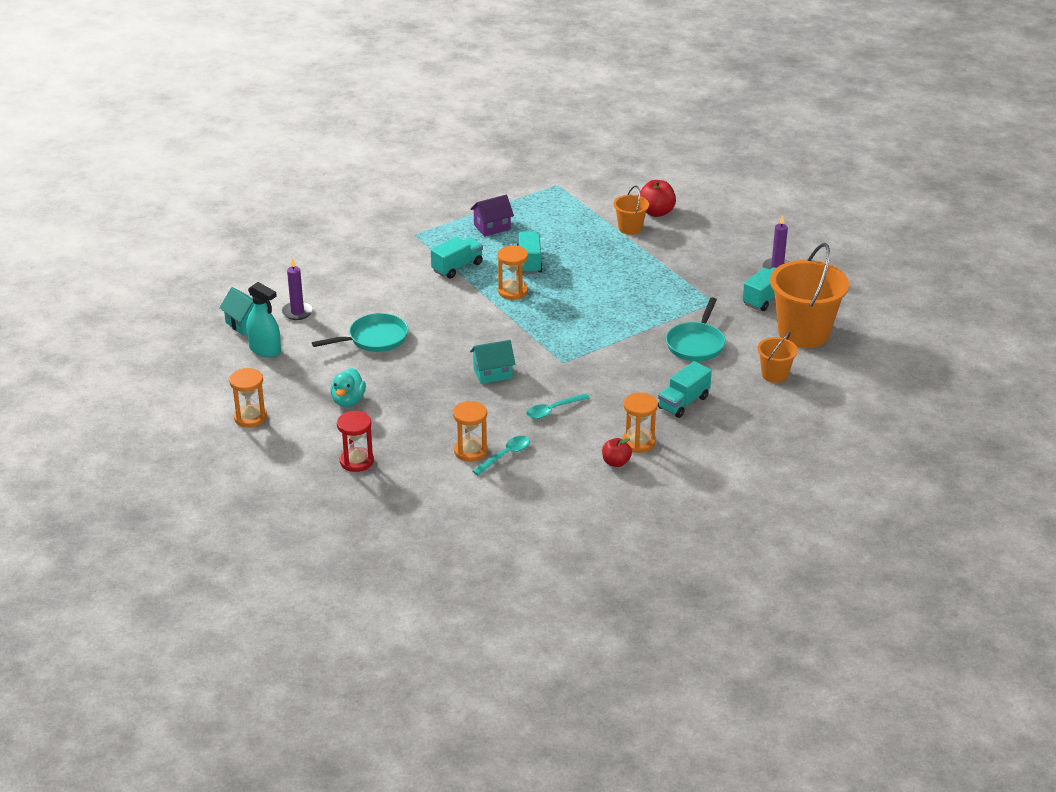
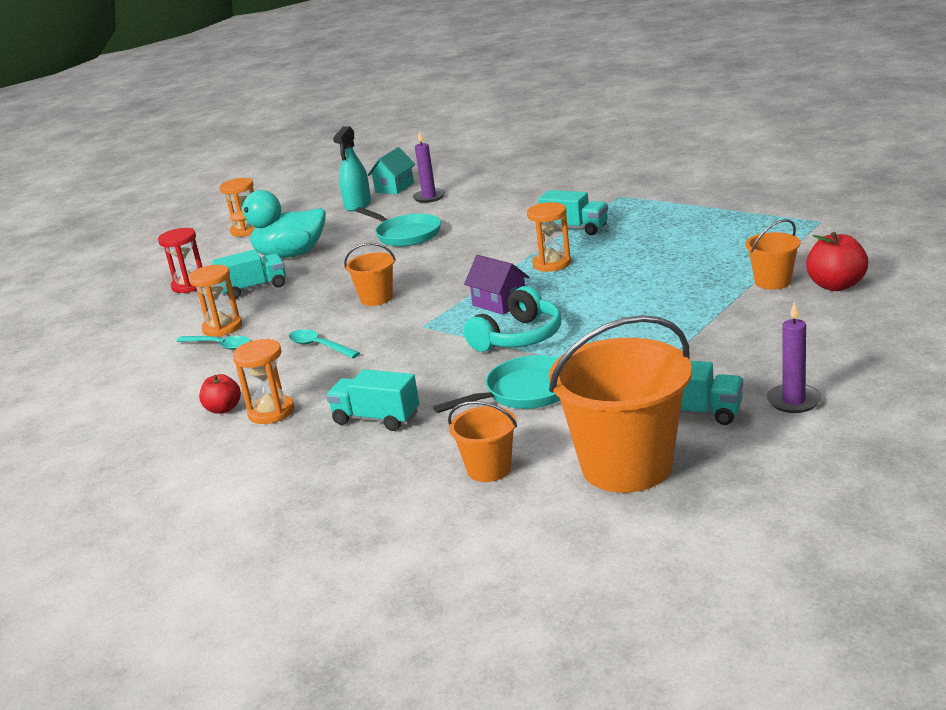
camera: 75 degrees right, 10 degrees down
(348, 401) = (290, 255): turquoise duck -> turquoise duck, size x1.61
(492, 227) = (677, 220): purple house -> purple house (499, 303)
(492, 373) = (376, 298): turquoise house -> orange bucket
(529, 262) = (623, 255): turquoise truck -> turquoise truck (254, 289)
(619, 330) = (518, 337): none -> turquoise headphones
(696, 344) = (526, 392): turquoise pan -> turquoise pan turned 150 degrees clockwise

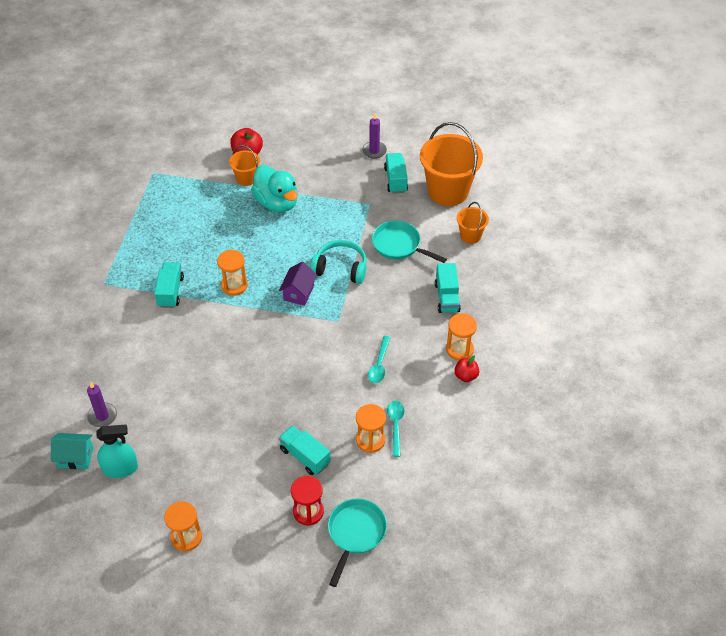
camera: 120 degrees left, 25 degrees up
(290, 255) = (238, 465): turquoise duck -> turquoise duck (277, 203)
(376, 298) = (305, 364): orange bucket -> none
(406, 235) = (189, 397): turquoise pan -> turquoise pan (355, 533)

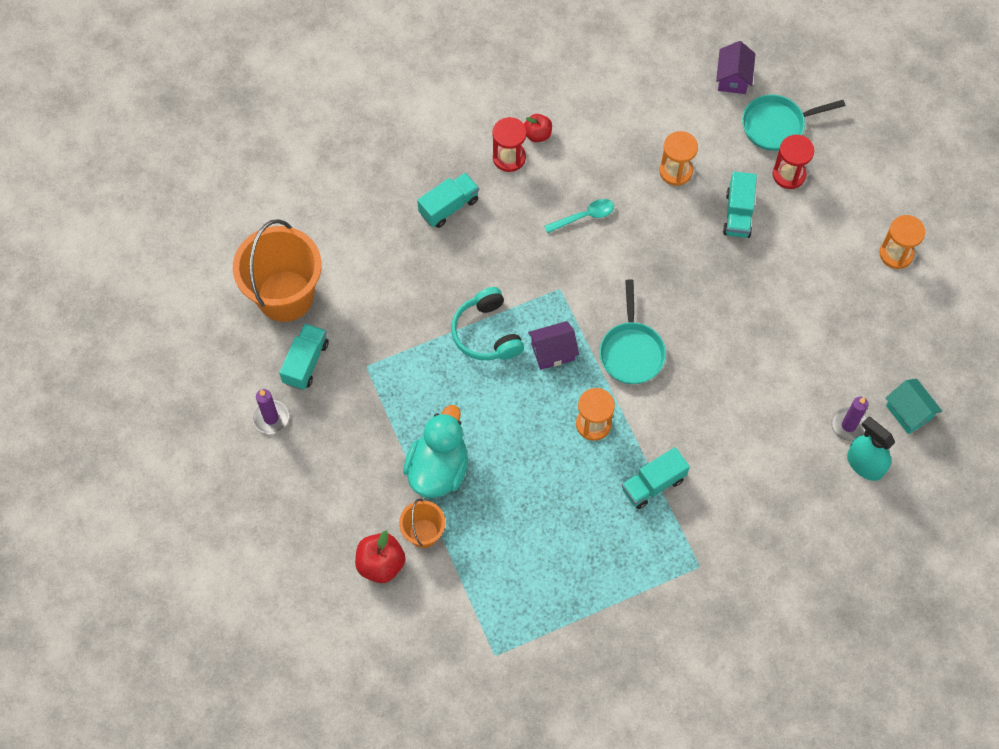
camera: 125 degrees left, 15 degrees up
(120, 468) = (884, 362): turquoise spray bottle -> turquoise spray bottle (865, 464)
(395, 180) = (306, 362): turquoise truck -> turquoise truck turned 150 degrees clockwise
(395, 425) = (642, 160): turquoise spoon -> none
(399, 245) = (408, 296): turquoise pan -> turquoise pan (631, 351)
(420, 532) = (733, 78): none -> purple house
(459, 349) = (509, 157): orange hourglass -> red hourglass
(470, 236) = (341, 234): orange bucket -> none

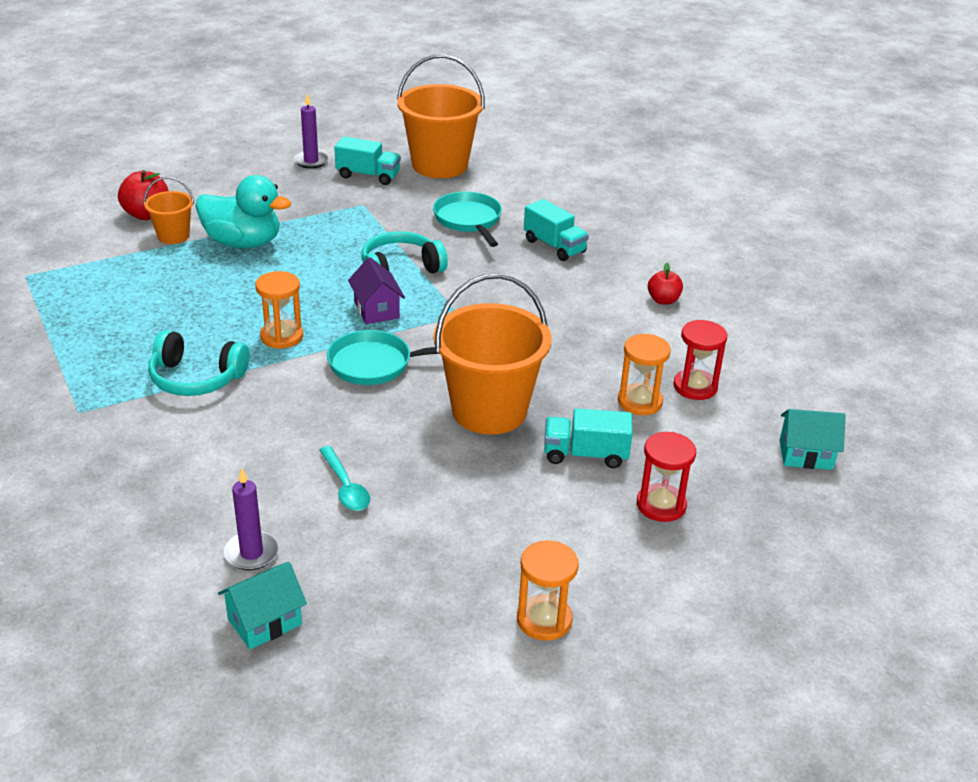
camera: 85 degrees right, 30 degrees down
(509, 157) = (626, 282): red hourglass -> red hourglass (695, 387)
(584, 216) = (558, 332): turquoise spoon -> turquoise spoon (345, 487)
(653, 484) = (196, 378): turquoise truck -> turquoise headphones
(689, 273) = (489, 410): none -> orange bucket
(733, 78) = (805, 455): purple house -> turquoise house
(777, 125) = (741, 495): turquoise pan -> turquoise pan (469, 220)
(865, 464) = (187, 568): turquoise spray bottle -> none

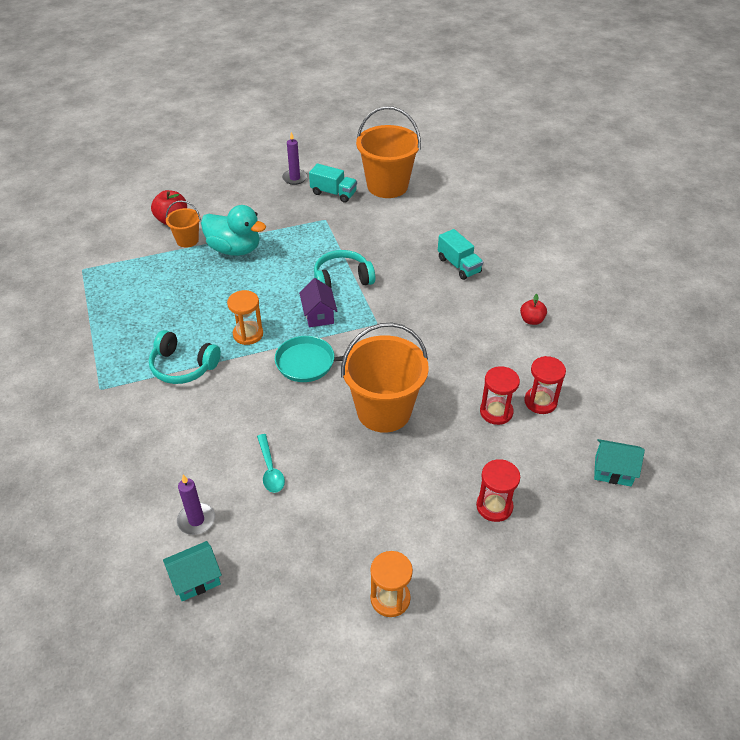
camera: 10 degrees right, 10 degrees up
(469, 220) = (399, 238): turquoise pan -> none
(585, 454) = (447, 456): turquoise truck -> none
(639, 402) = (496, 412): orange hourglass -> red hourglass

